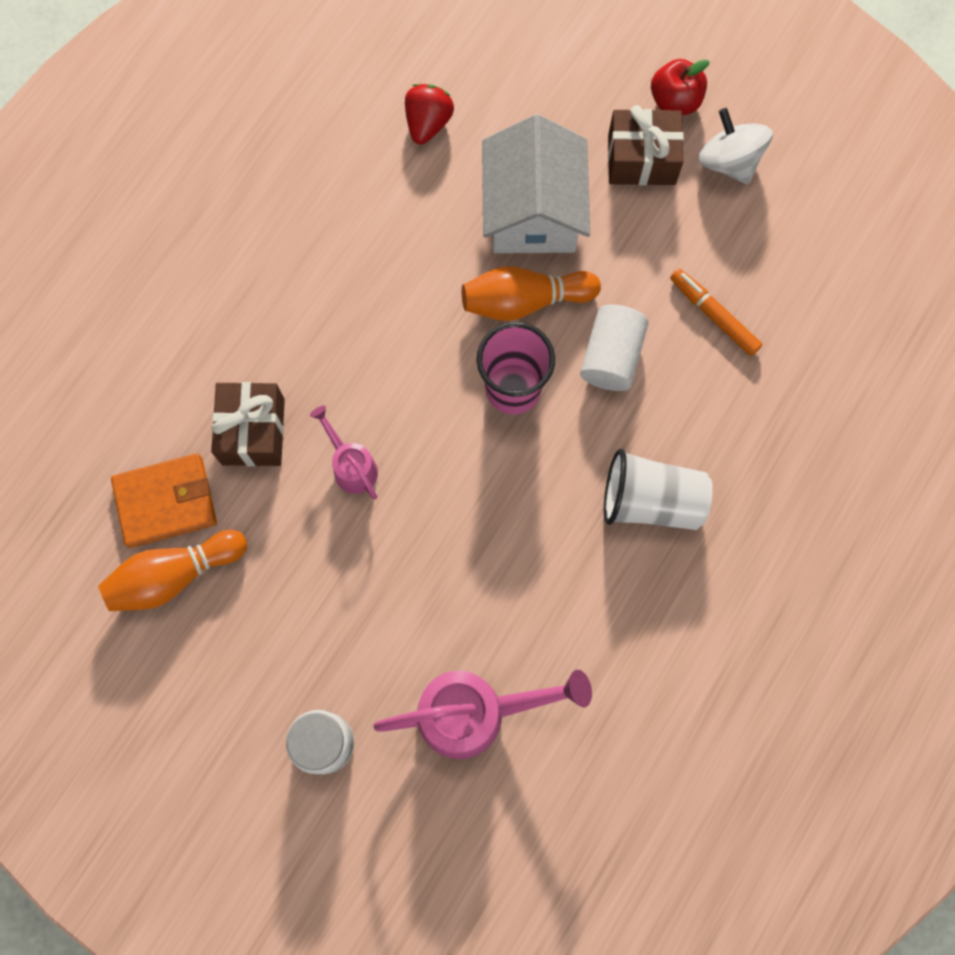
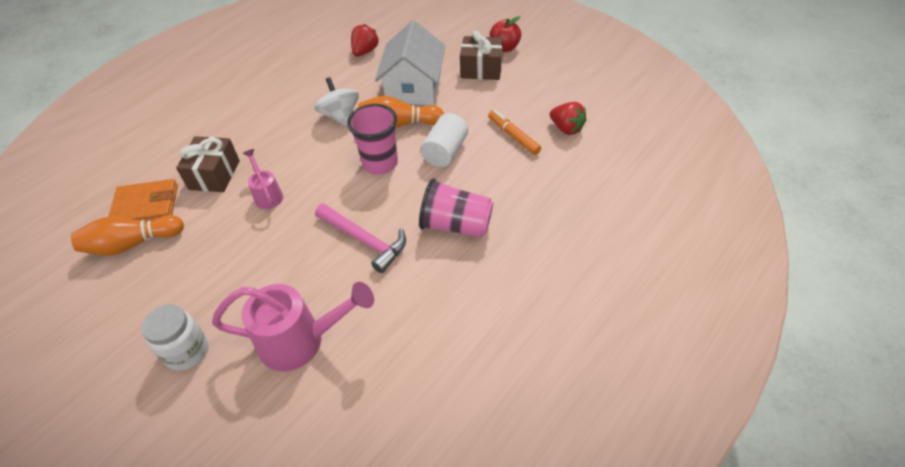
camera: 10 degrees right, 25 degrees down
(522, 539) = (364, 240): none -> pink hammer
(651, 501) = (456, 225): white cup -> pink cup
(729, 161) = (532, 72): white spinning top -> white spinning top (340, 116)
(795, 293) = (566, 128): none -> red strawberry

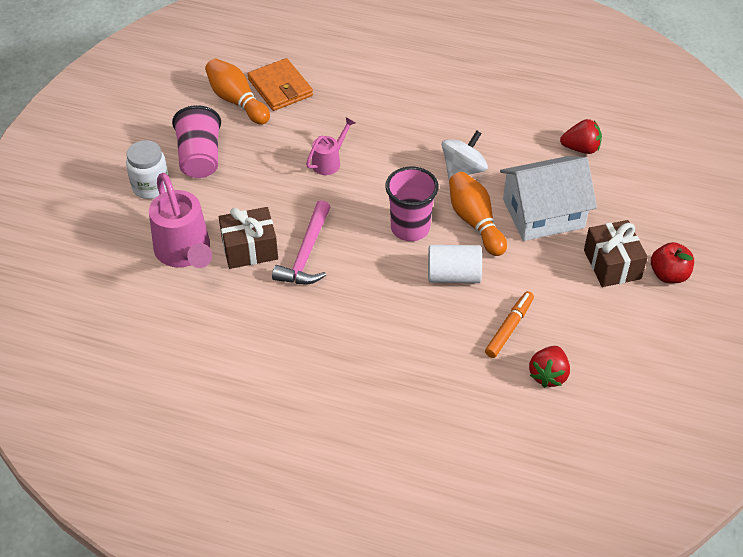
camera: 65 degrees right, 0 degrees up
(214, 175) = (336, 114): brown gift -> brown gift (249, 249)
(456, 225) = (355, 317): pink cup -> pink cup (200, 158)

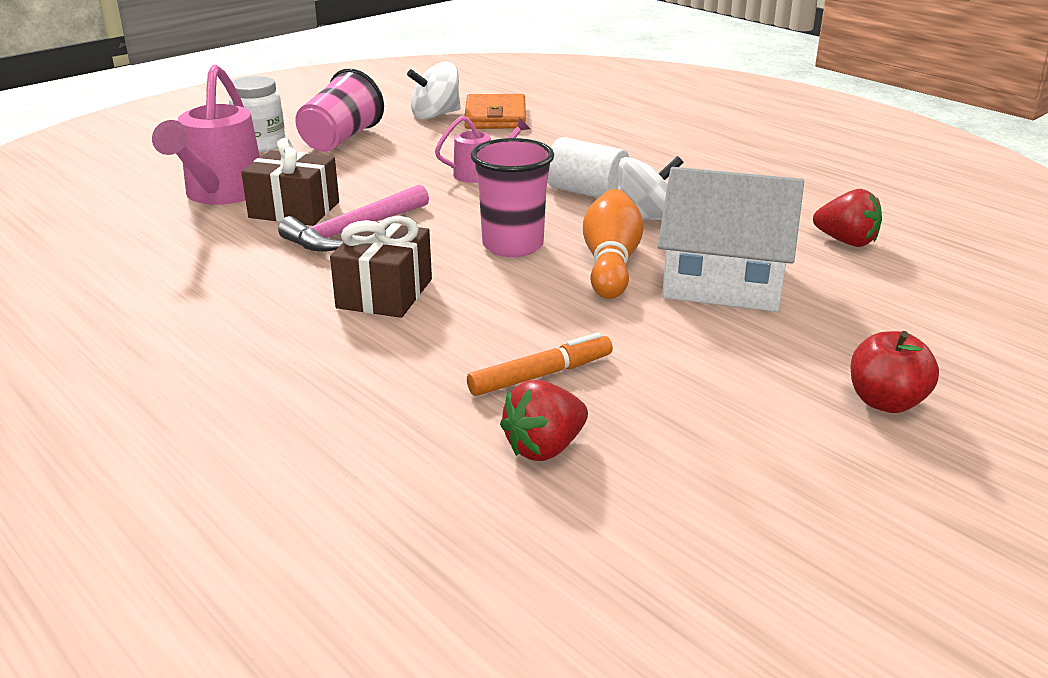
camera: 30 degrees right, 20 degrees down
(237, 101) = (435, 115): orange bowling pin -> white spinning top
(453, 275) = (519, 301): white cylinder -> white cylinder (586, 192)
(612, 264) = (788, 361): brown gift -> brown gift (384, 293)

